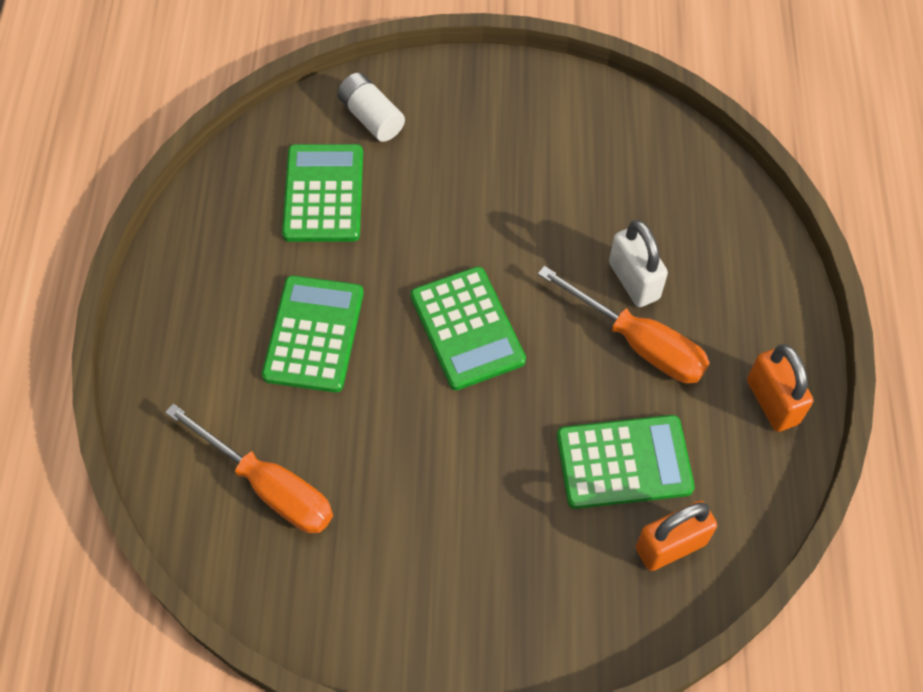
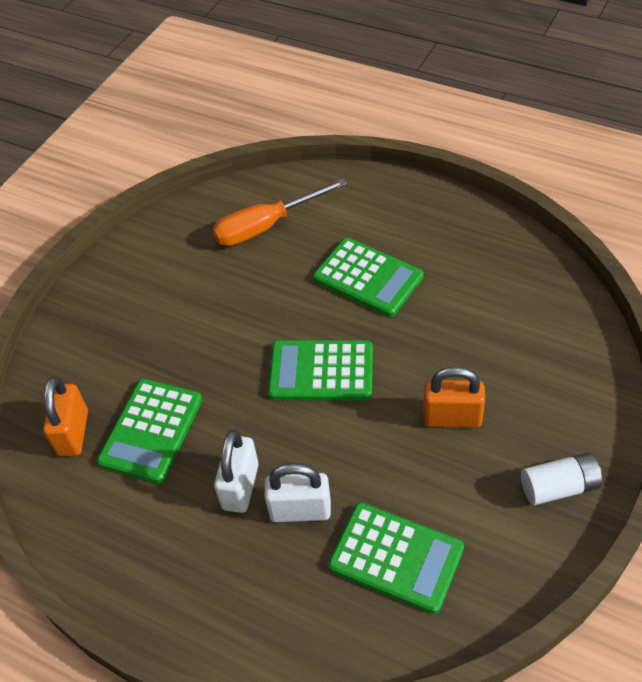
camera: 120 degrees right, 10 degrees down
(323, 194) = (496, 318): green calculator -> green calculator (396, 557)
(371, 117) = (568, 374): white battery -> white battery (559, 487)
(639, 343) = (240, 486): orange screwdriver -> white padlock
(772, 402) = (128, 565): orange padlock -> orange padlock (452, 417)

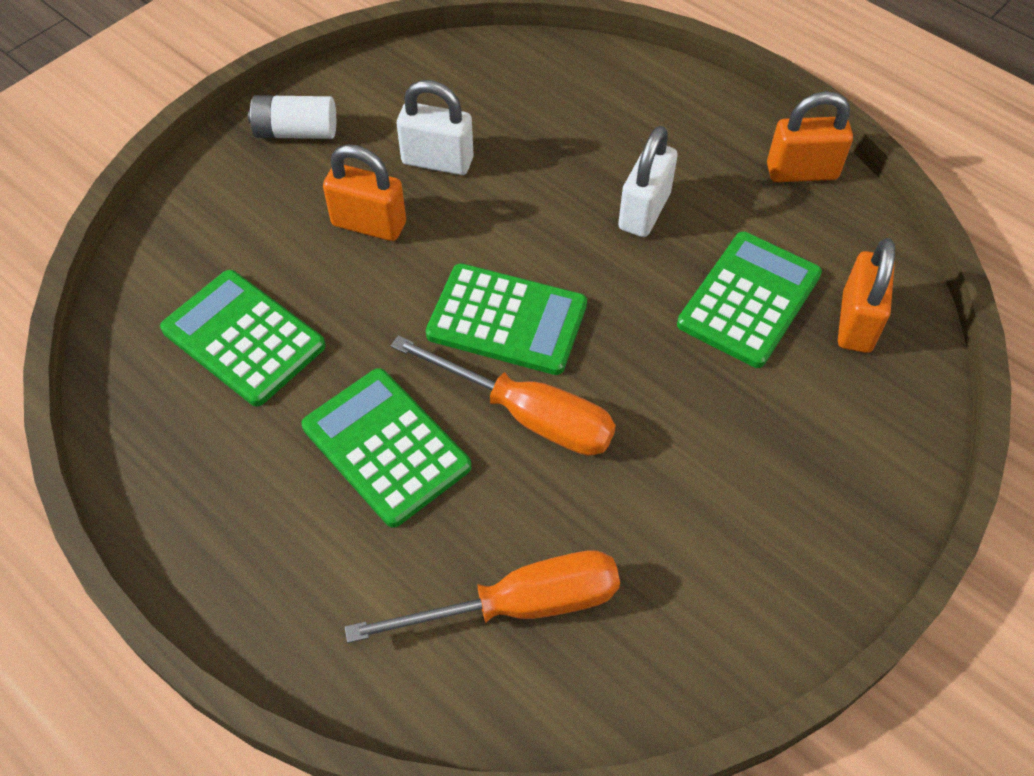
camera: 170 degrees left, 5 degrees up
(110, 563) = (801, 172): none -> orange padlock
(289, 316) = (527, 415): none -> orange screwdriver
(300, 510) = (581, 173): white padlock -> white padlock (437, 161)
(396, 557) = (495, 112): green calculator -> green calculator (243, 338)

